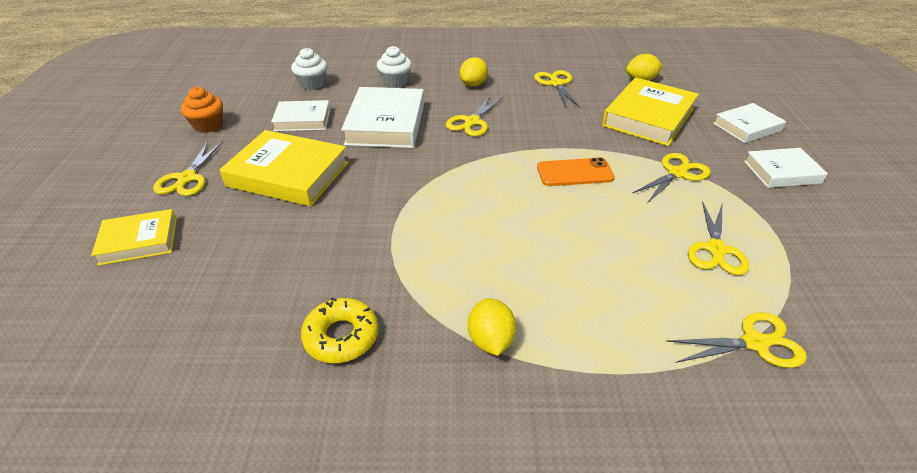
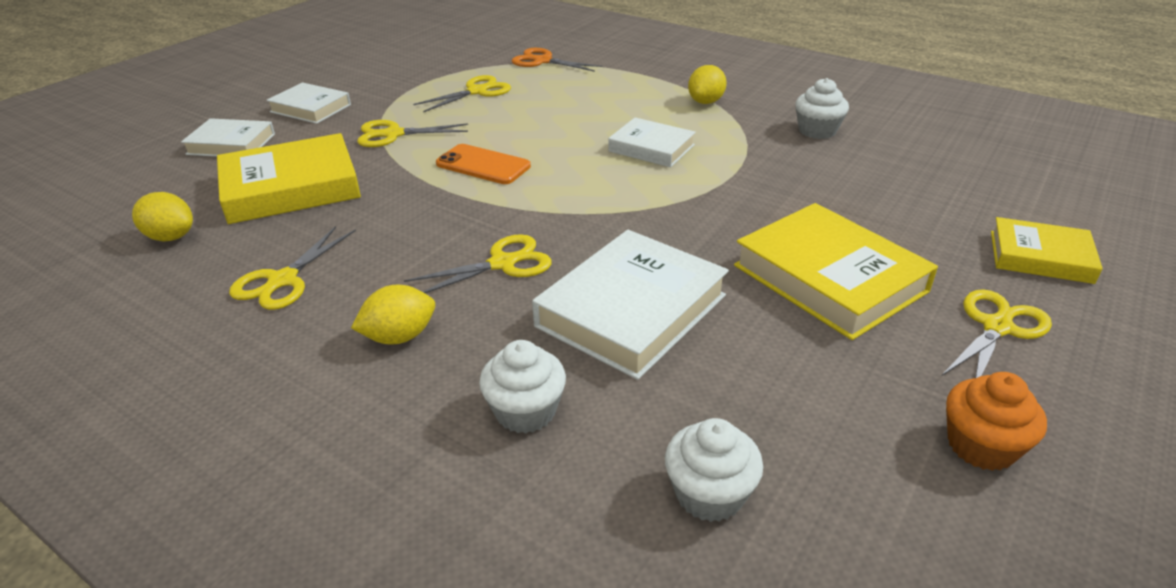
camera: 145 degrees left, 5 degrees down
(302, 120) = (773, 379): white book -> white book (651, 148)
(341, 336) = (817, 131): yellow donut -> white cupcake
(754, 343) = (543, 61): yellow scissors -> orange scissors

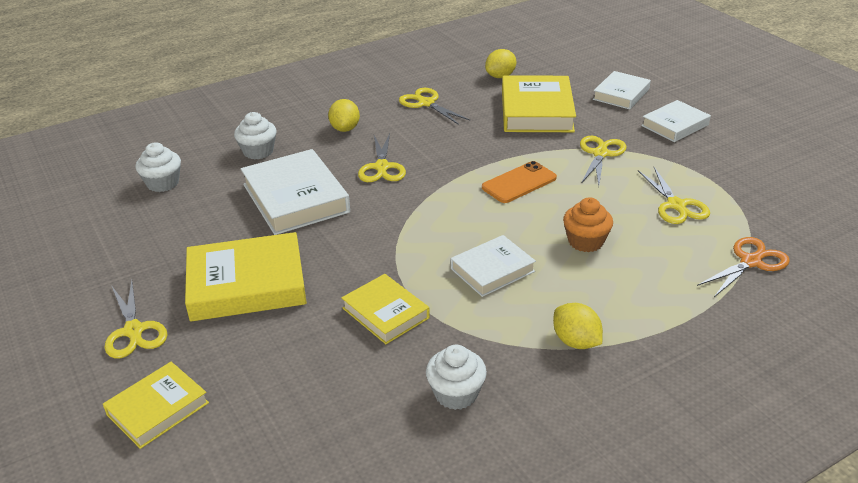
camera: 115 degrees right, 0 degrees up
(769, 182) = (385, 313): none -> yellow book
(981, 446) = (87, 269): orange cupcake -> orange cupcake (585, 241)

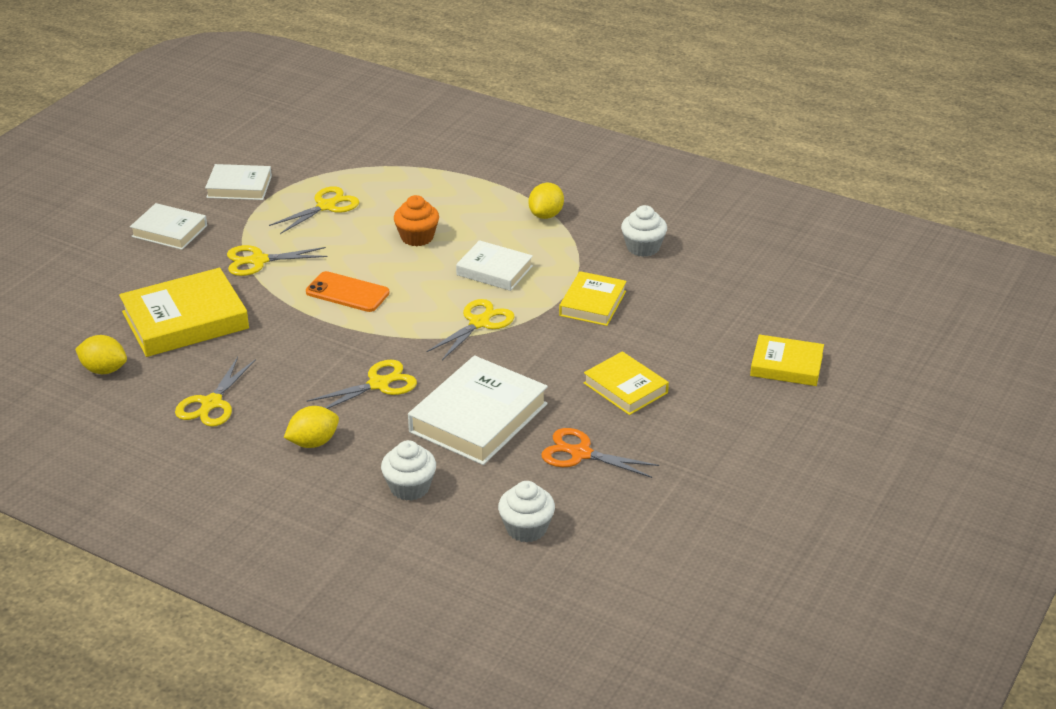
camera: 120 degrees left, 0 degrees up
(134, 331) = (734, 421): yellow scissors -> yellow scissors (479, 323)
(247, 284) = (625, 388): yellow book -> yellow book, size x0.60
(621, 94) = (111, 275): white book -> white book (239, 187)
(751, 262) = (386, 164): orange scissors -> orange scissors (580, 454)

